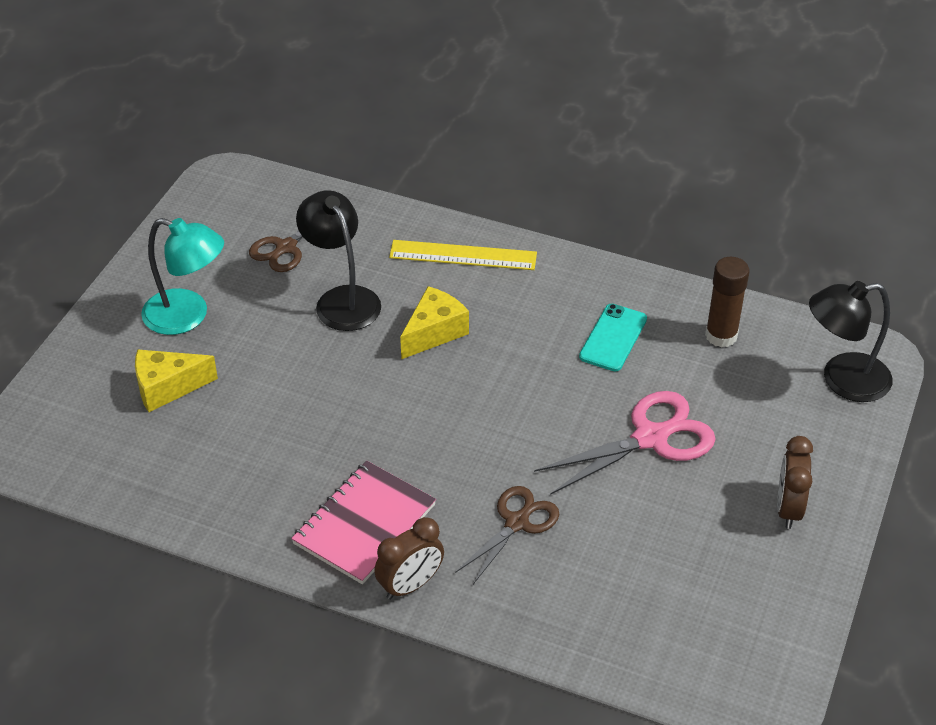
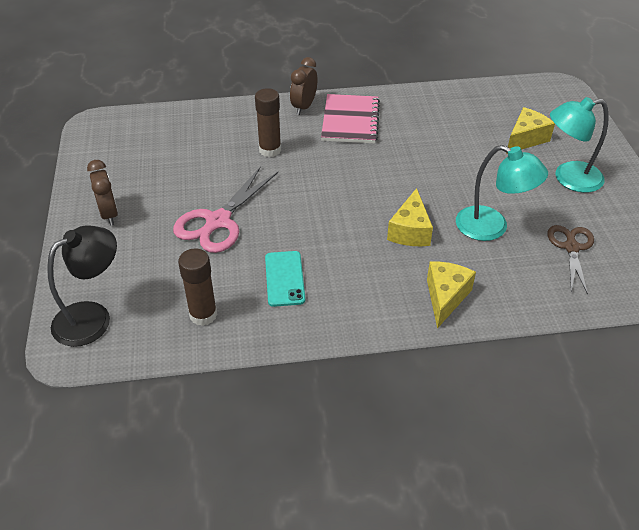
camera: 150 degrees right, 0 degrees up
(342, 299) = (492, 228): black lamp -> turquoise lamp
(463, 255) = (445, 297): yellow ruler -> yellow cheese
(517, 522) = (270, 150): brown scissors -> brown glue stick

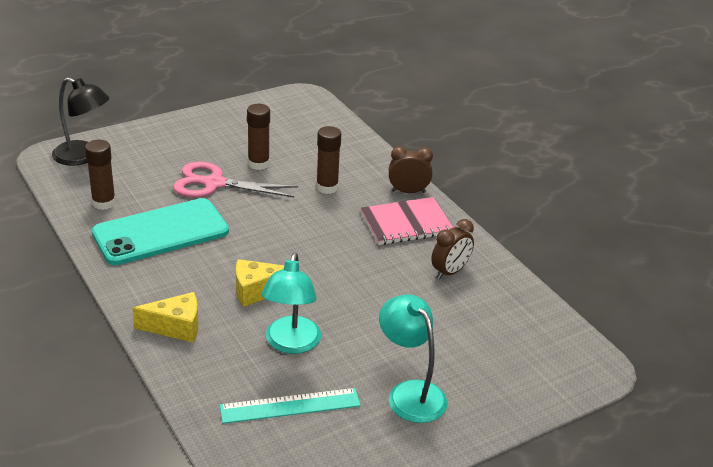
camera: 65 degrees right, 10 degrees down
(109, 214) = (196, 132): brown clock -> brown clock (450, 272)
(201, 183) = (258, 164): none -> brown glue stick
(284, 278) = (161, 232): turquoise phone -> turquoise phone, size x1.98
(525, 139) = (463, 350): yellow cheese -> none
(571, 247) = (290, 406): brown scissors -> turquoise ruler

